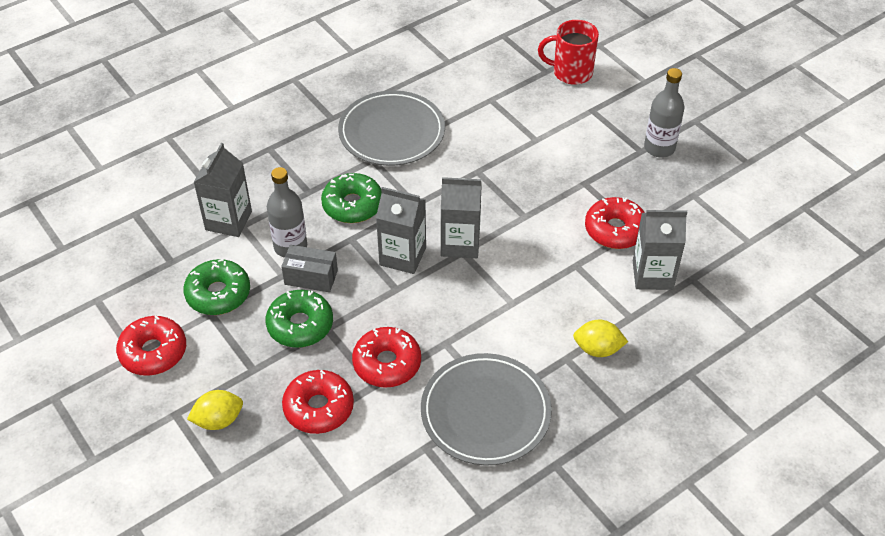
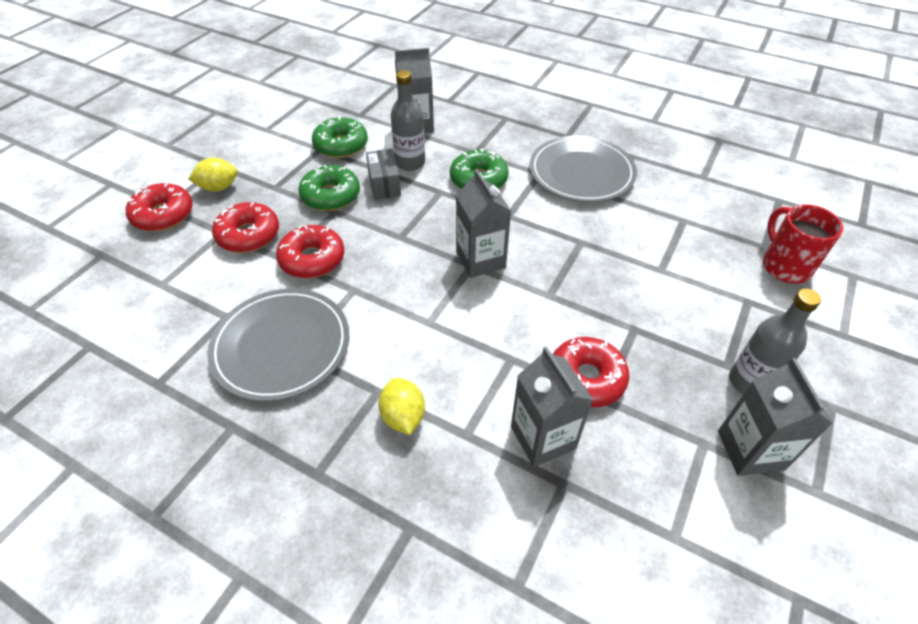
camera: 65 degrees right, 0 degrees up
(153, 352) = (271, 136): red donut -> red donut (163, 215)
(218, 420) = (219, 187): yellow lemon -> yellow lemon turned 60 degrees counterclockwise
(402, 256) = (440, 228): grey carton -> grey carton (750, 450)

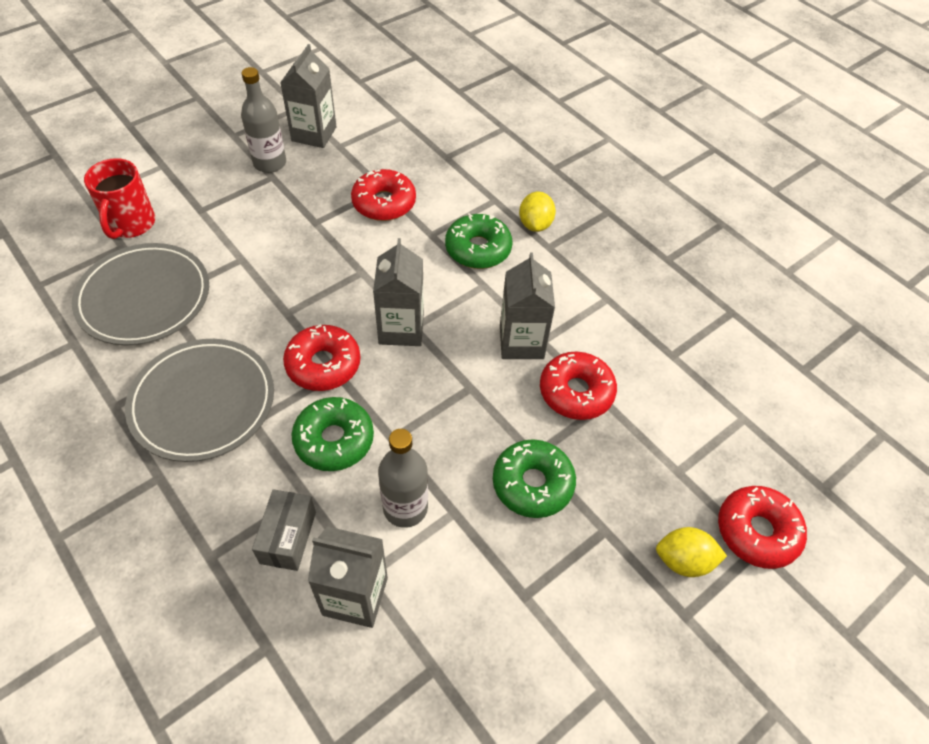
camera: 160 degrees left, 5 degrees up
(248, 235) = (645, 454): red donut -> red donut (323, 365)
(281, 346) = (621, 308): grey plate -> grey plate (144, 297)
(341, 145) = (490, 590): green donut -> green donut (478, 249)
(384, 184) = (457, 478): grey box -> grey box (288, 537)
(543, 437) = (442, 181): grey carton -> grey carton (521, 342)

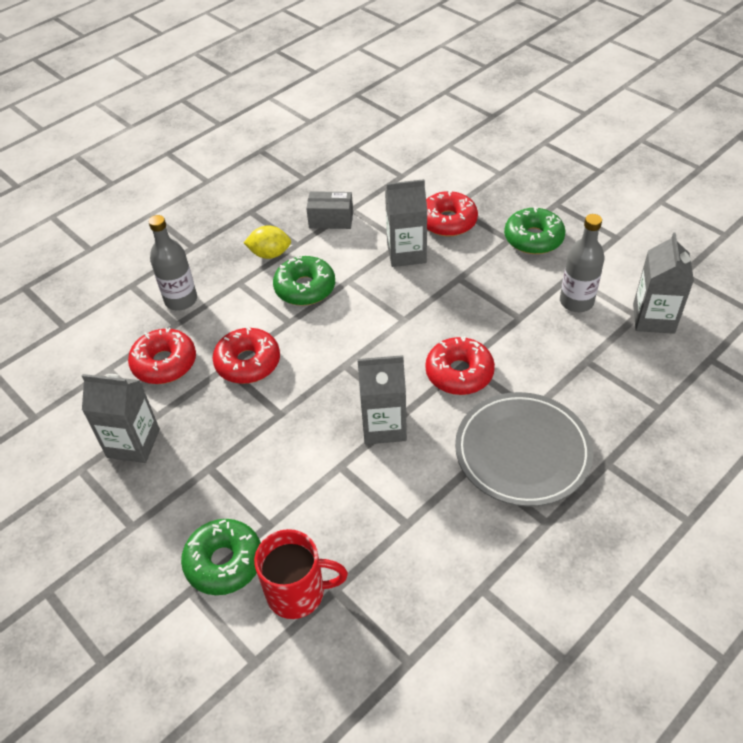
camera: 90 degrees left, 5 degrees down
(144, 297) = (408, 541): grey plate -> none
(270, 163) = (186, 475): grey bottle -> grey bottle (181, 300)
(288, 537) = (625, 364): grey box -> grey box (331, 220)
(334, 440) = (532, 352): green donut -> green donut (224, 562)
(401, 328) = (407, 327): grey carton -> grey carton (384, 426)
(683, 561) = (564, 171): yellow lemon -> none
(757, 531) = (533, 142): red donut -> red donut (164, 363)

